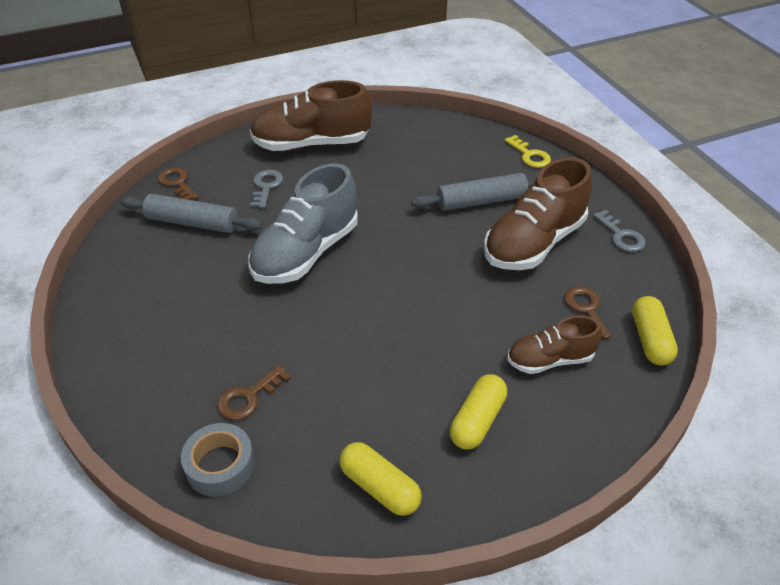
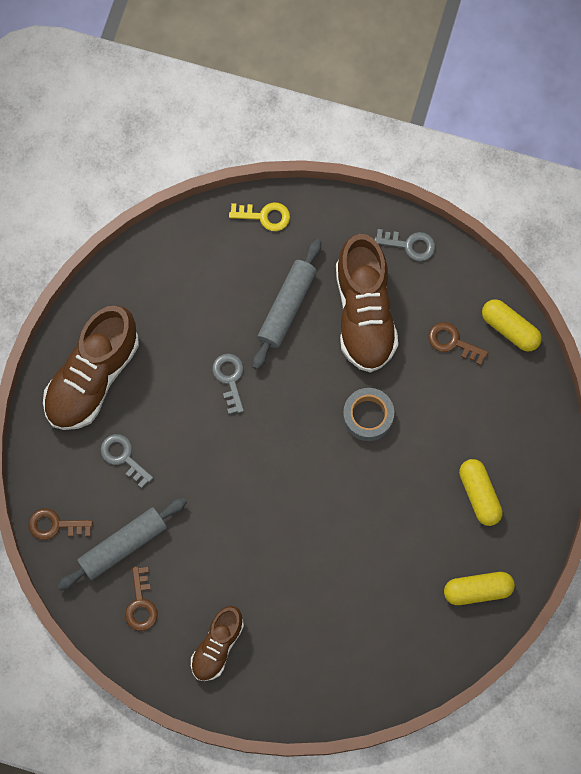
camera: 50 degrees left, 30 degrees up
(220, 465) = (387, 671): grey tape -> grey tape (368, 416)
(249, 397) = (346, 620): brown key -> brown key (141, 604)
(306, 253) = (234, 484): grey shoe -> none
(389, 204) = (230, 379): none -> grey key
(550, 360) = (472, 407): brown shoe -> brown shoe (217, 646)

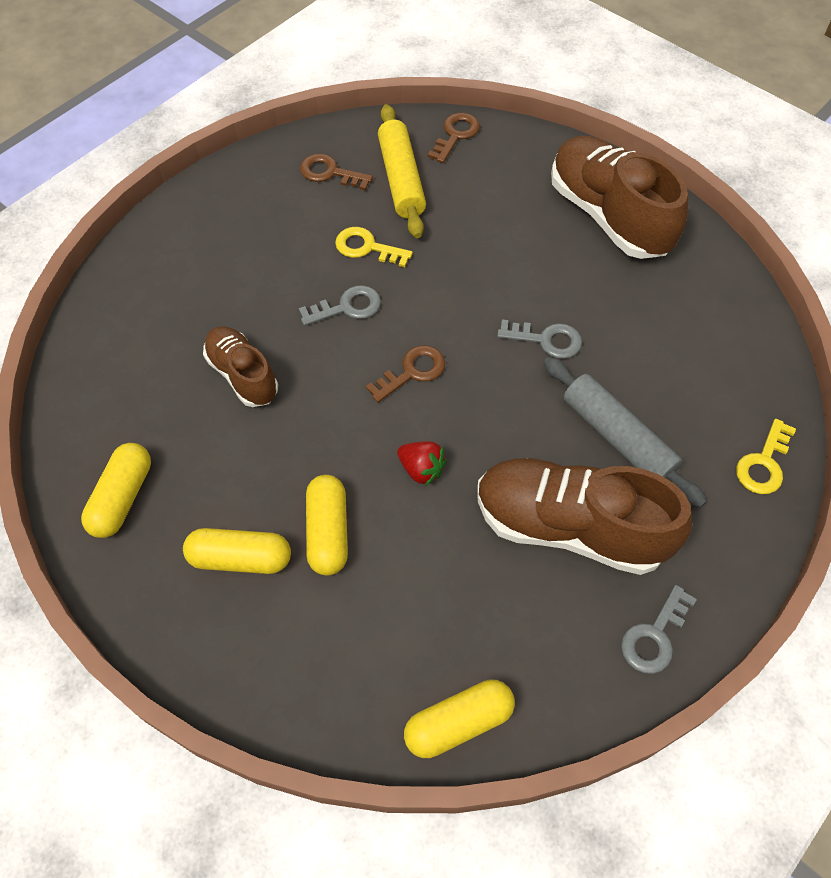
camera: 115 degrees right, 15 degrees down
(123, 457) = (500, 211): grey key -> grey key (347, 307)
(123, 545) = (401, 179): grey rolling pin -> yellow rolling pin
(204, 538) = (367, 247): none -> yellow key
(217, 646) = (243, 218): brown shoe -> brown shoe (242, 375)
(368, 416) = (421, 469): grey tape -> red strawberry
(437, 452) = (328, 532): none -> yellow capsule
(453, 342) = (475, 627): brown key -> brown key (412, 372)

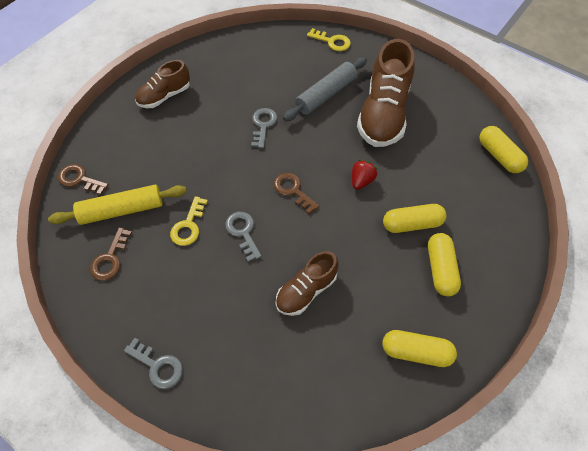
camera: 95 degrees left, 0 degrees up
(608, 215) = (164, 96): brown shoe -> brown shoe, size x0.57
(654, 636) = (432, 84): grey key -> grey key (158, 366)

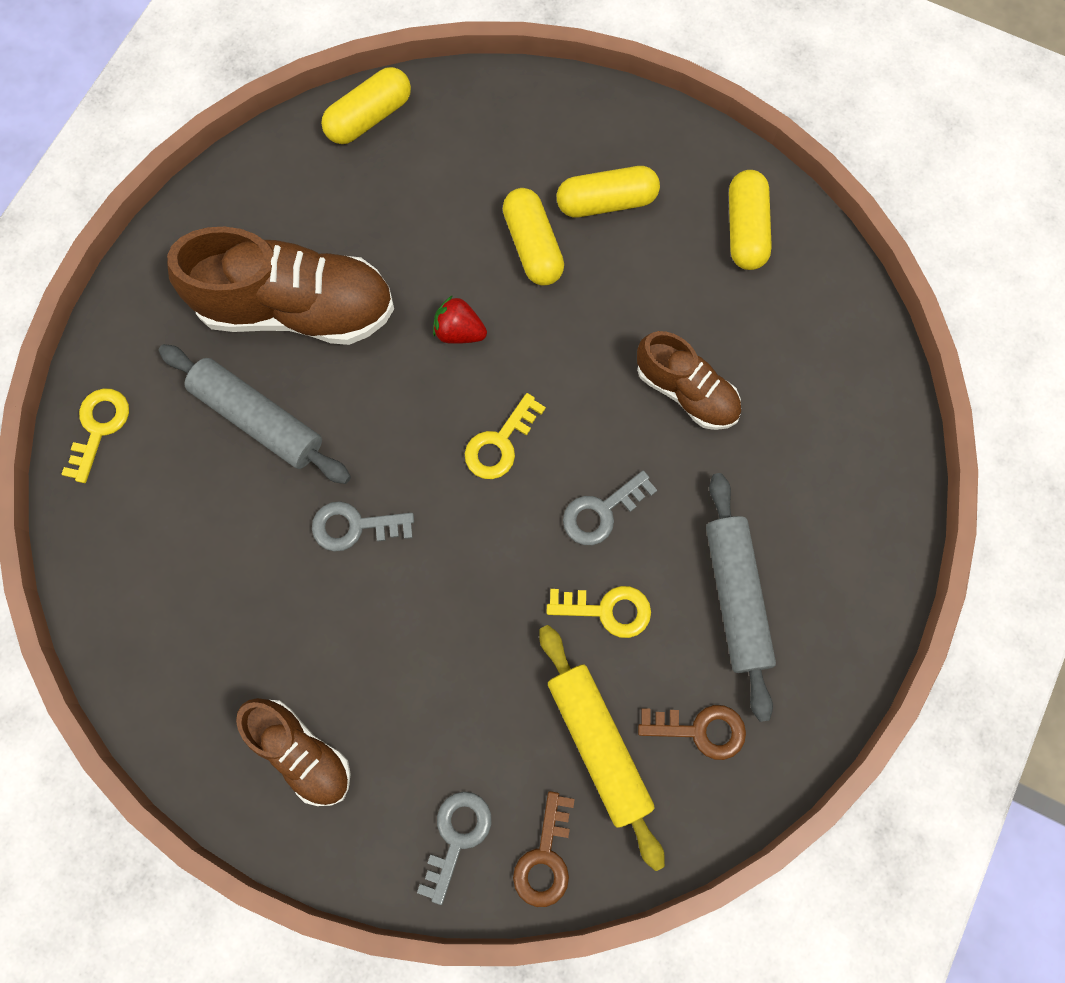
camera: 100 degrees left, 15 degrees up
(158, 366) = (858, 588): grey key -> grey key (456, 837)
(175, 292) = (736, 597): none -> grey rolling pin
(293, 190) = (500, 443): brown key -> yellow key

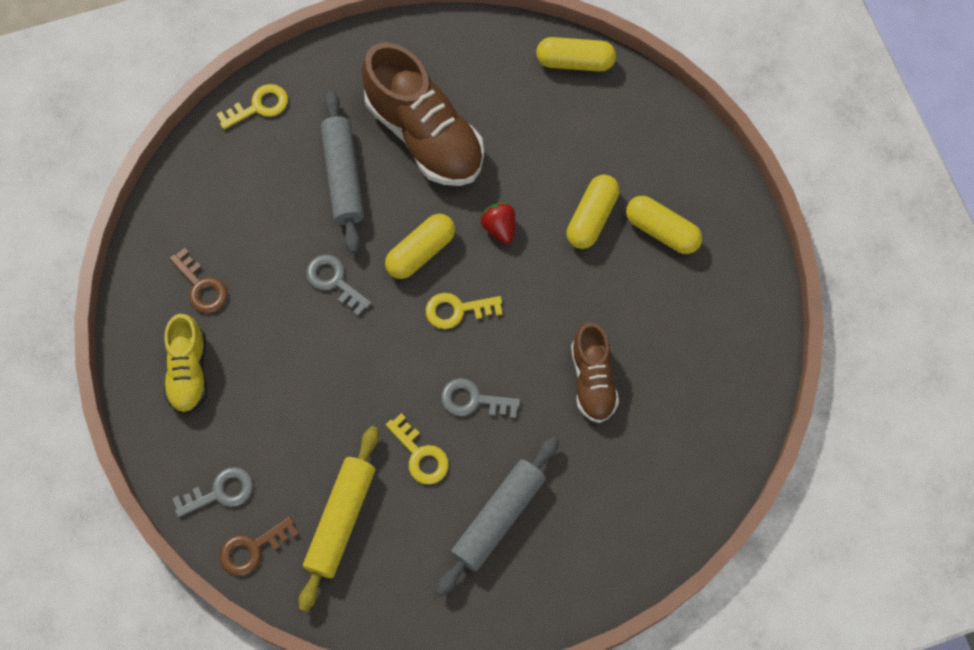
camera: 45 degrees right, 5 degrees down
(301, 752) = (189, 371): brown shoe -> yellow shoe
(700, 730) = (402, 567): brown key -> brown key (201, 286)
(745, 229) = (728, 321): yellow capsule -> yellow capsule (421, 252)

